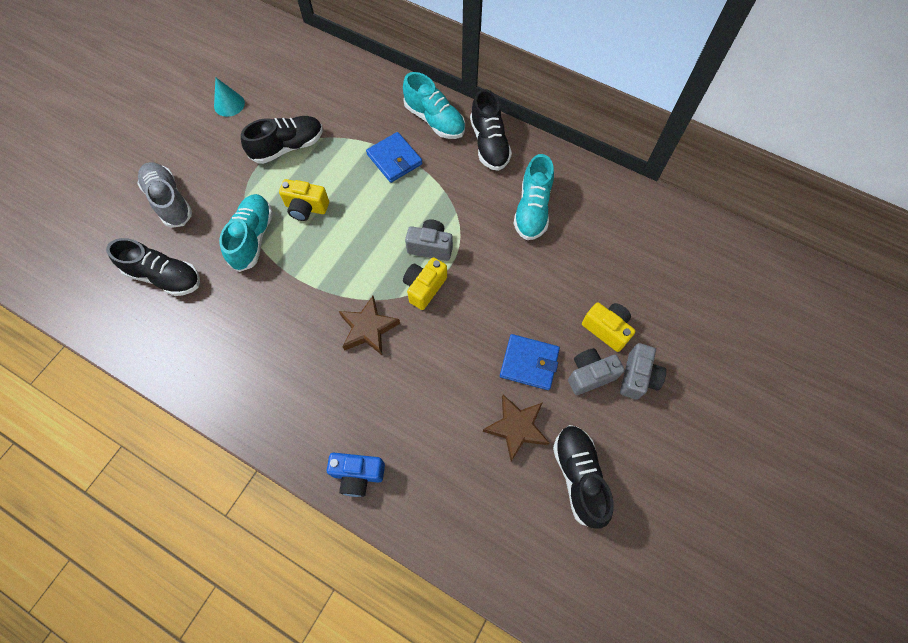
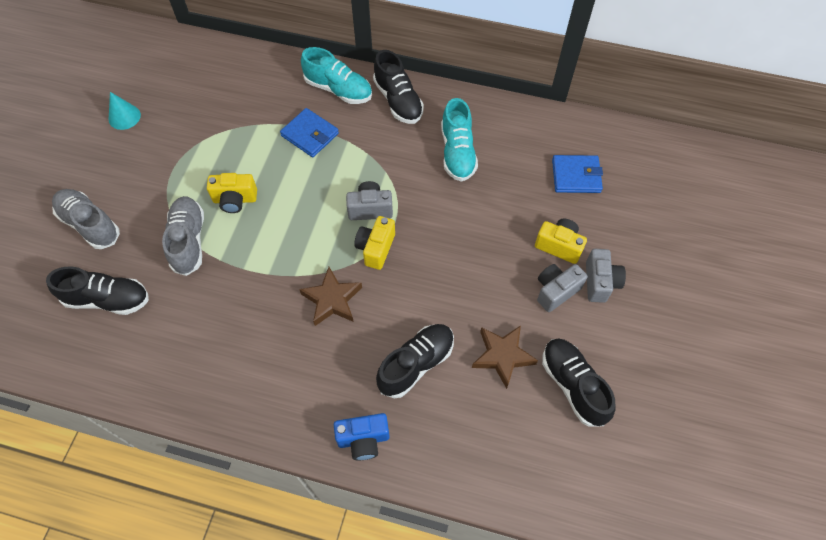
camera: 15 degrees left, 5 degrees down
(253, 238) = (188, 241): turquoise shoe -> grey shoe
(288, 147) = (198, 145): black shoe -> black shoe (416, 364)
(529, 363) = (496, 294): blue wallet -> blue wallet (576, 176)

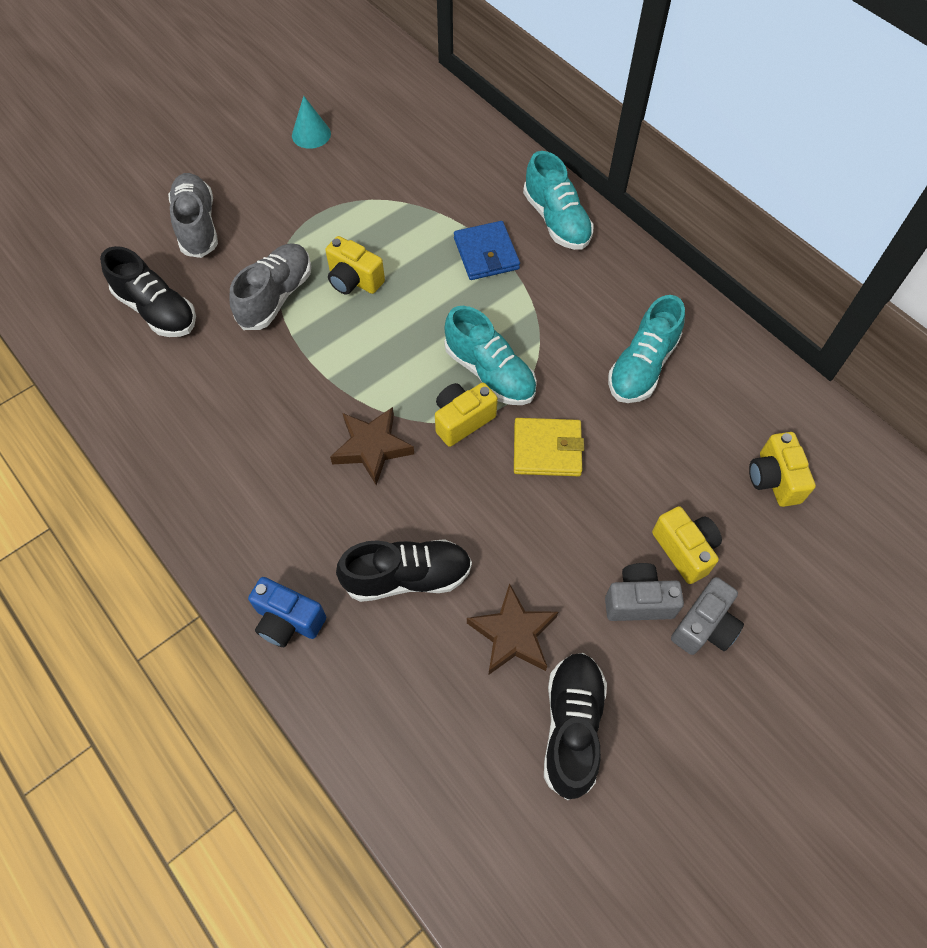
camera: 35 degrees right, 0 degrees up
(370, 209) = (490, 373): grey camera -> turquoise shoe
(398, 101) = (616, 269): black shoe -> none
(440, 235) = (547, 449): none -> yellow wallet
(576, 176) = (773, 479): blue wallet -> yellow camera

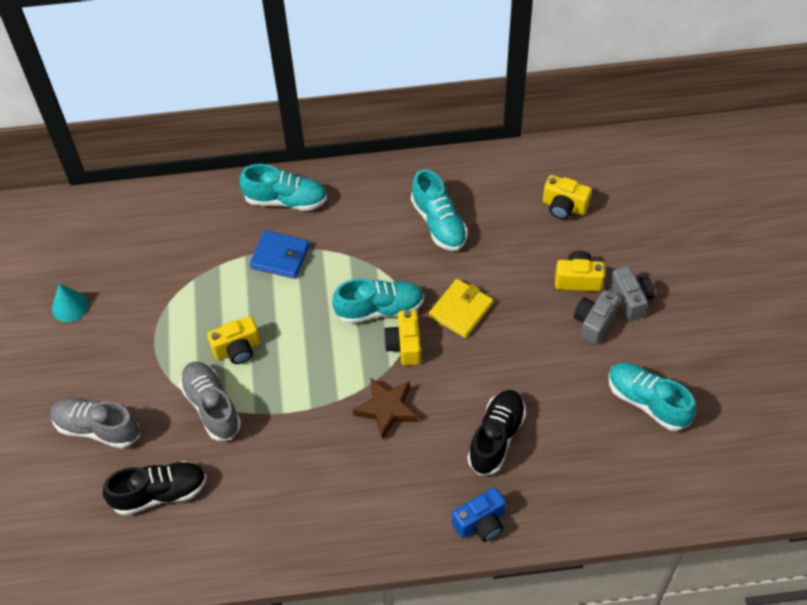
camera: 55 degrees left, 5 degrees down
(513, 634) = (572, 400): brown star -> none
(572, 726) = (647, 402): black shoe -> turquoise shoe

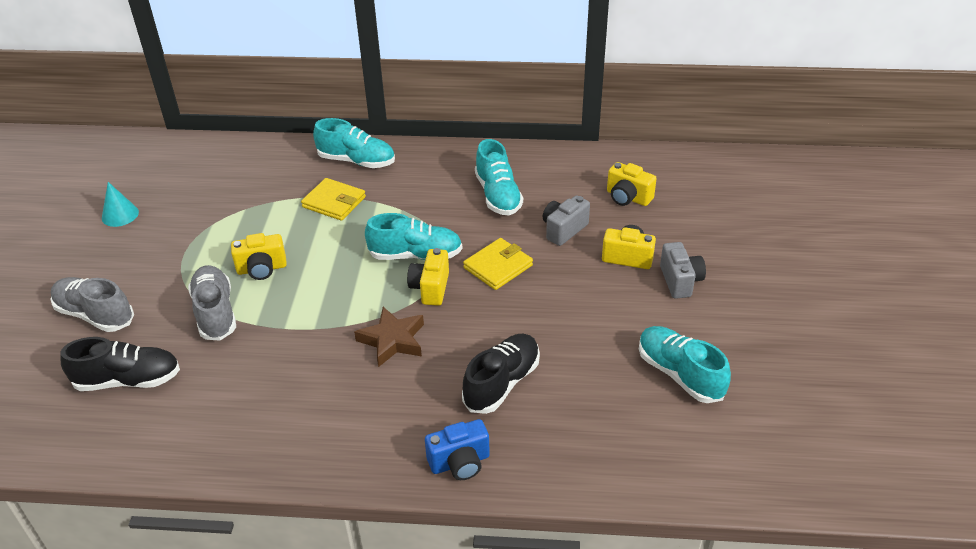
camera: 10 degrees right, 15 degrees down
(280, 257) = (334, 202): blue wallet -> yellow wallet
(594, 323) = (636, 295): grey camera -> grey camera (563, 230)

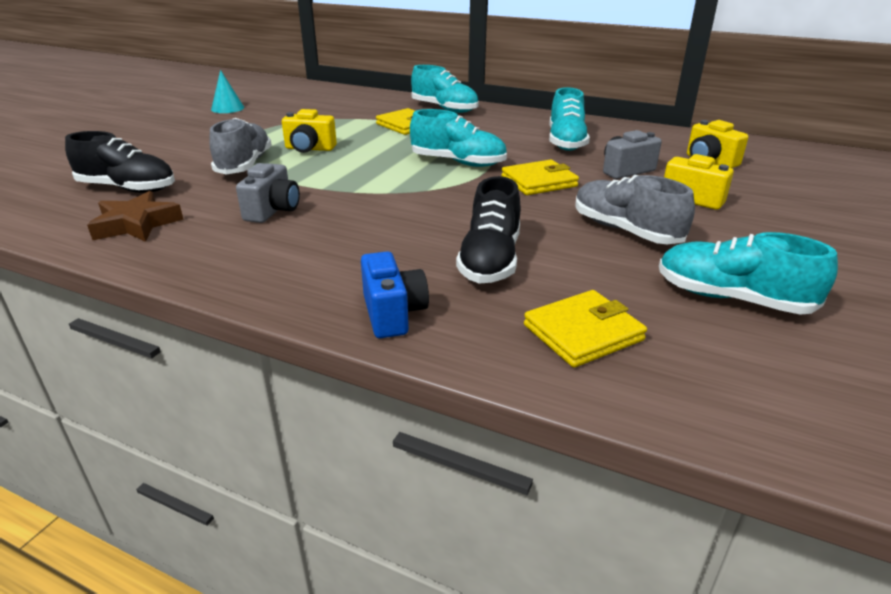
camera: 20 degrees right, 10 degrees down
(95, 315) = (148, 150): grey shoe -> grey shoe (625, 230)
(392, 340) = (392, 208): brown star -> brown star (136, 224)
(430, 288) = (458, 183): yellow camera -> none
(460, 462) = (393, 314): blue camera -> blue camera turned 105 degrees counterclockwise
(502, 383) = (490, 260): black shoe -> black shoe turned 135 degrees clockwise
(594, 439) = (583, 332): none -> yellow wallet
(679, 374) = (731, 298): turquoise shoe -> turquoise shoe turned 45 degrees counterclockwise
(680, 281) = (756, 224): grey camera -> grey camera (273, 211)

